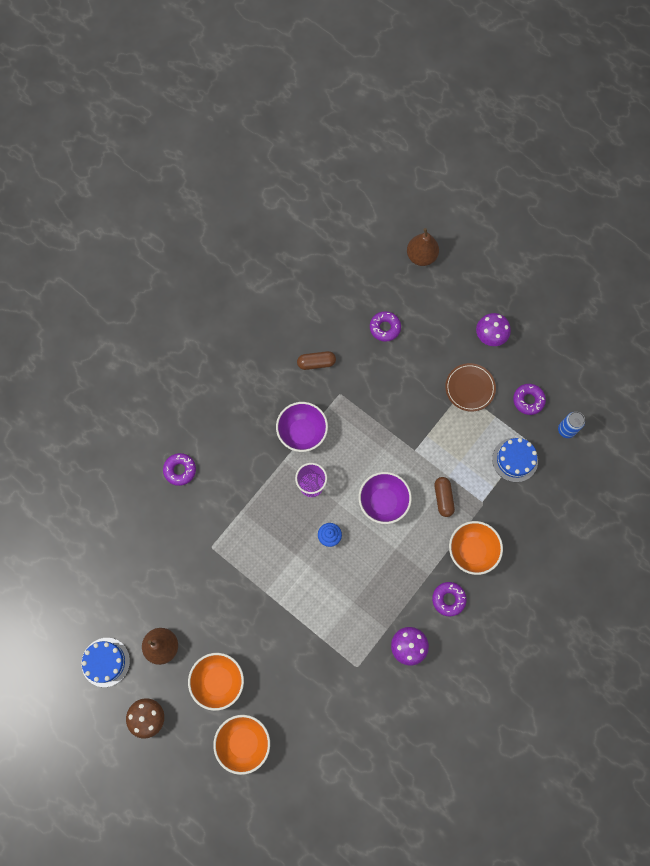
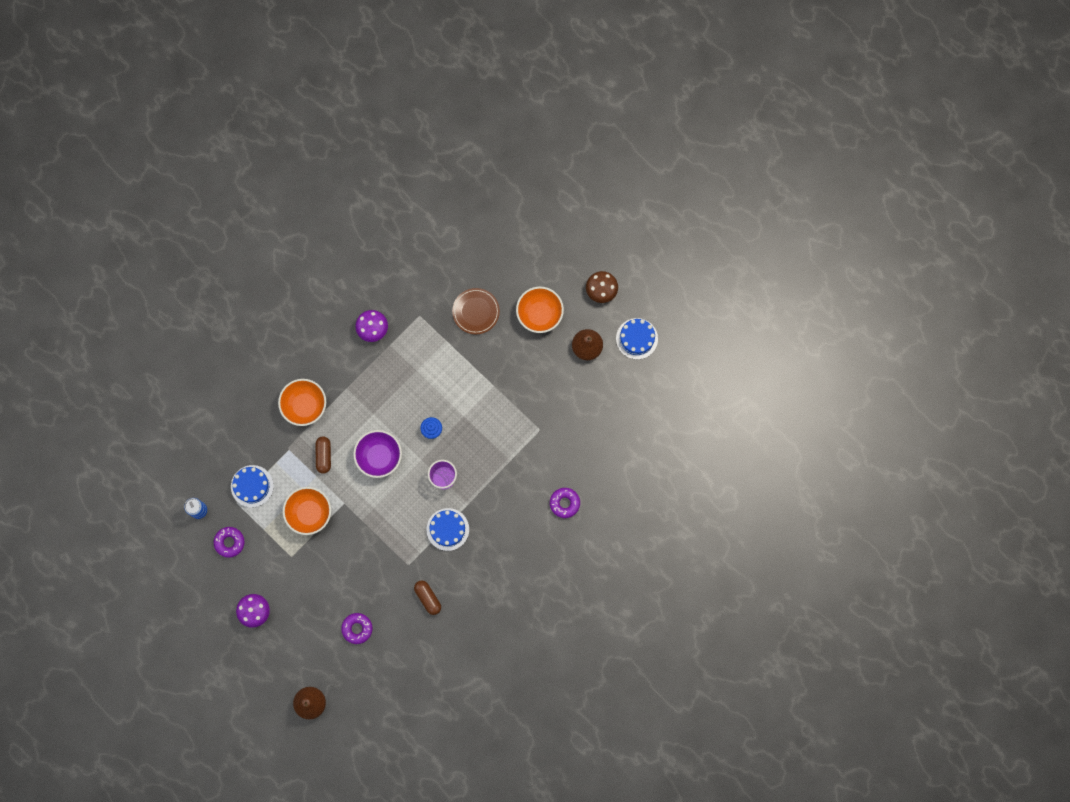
camera: 175 degrees left, 5 degrees up
(244, 742) = (521, 264): orange bowl -> orange bowl (309, 513)
(302, 433) = (447, 529): purple bowl -> blue cake
(316, 363) = (428, 598): brown capsule -> brown capsule turned 60 degrees clockwise
(448, 599) = (332, 365): purple donut -> none
(470, 388) = (283, 559): brown plate -> brown plate (476, 311)

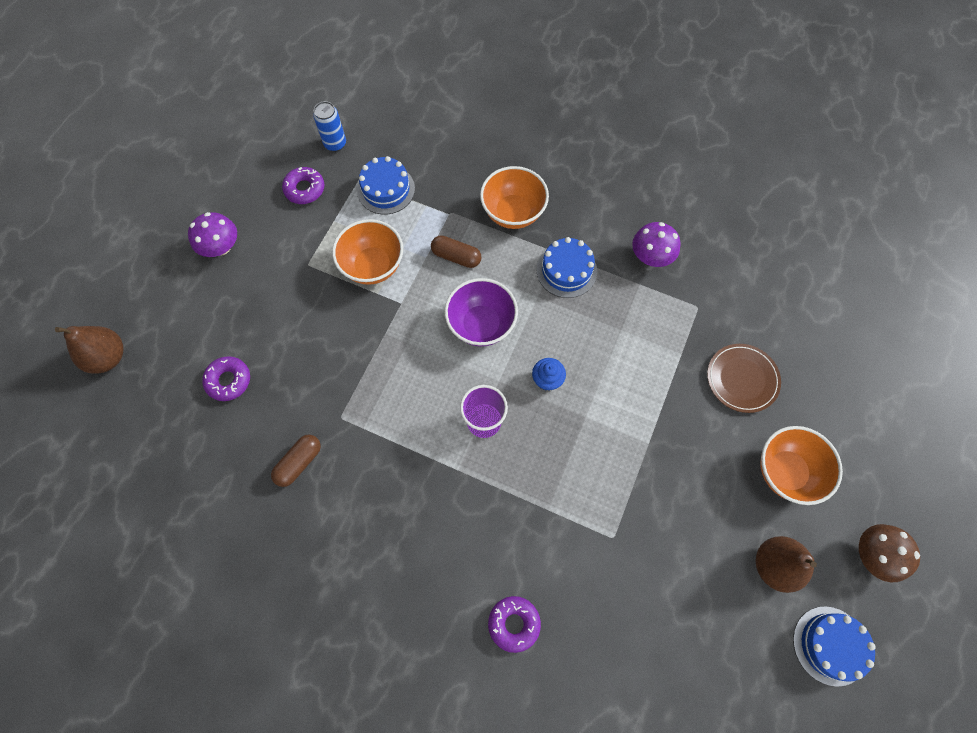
camera: 70 degrees right, 10 degrees down
(324, 456) = (456, 257): brown capsule -> brown capsule turned 45 degrees clockwise
(447, 529) = (410, 454): blue cake -> blue cake (566, 270)

